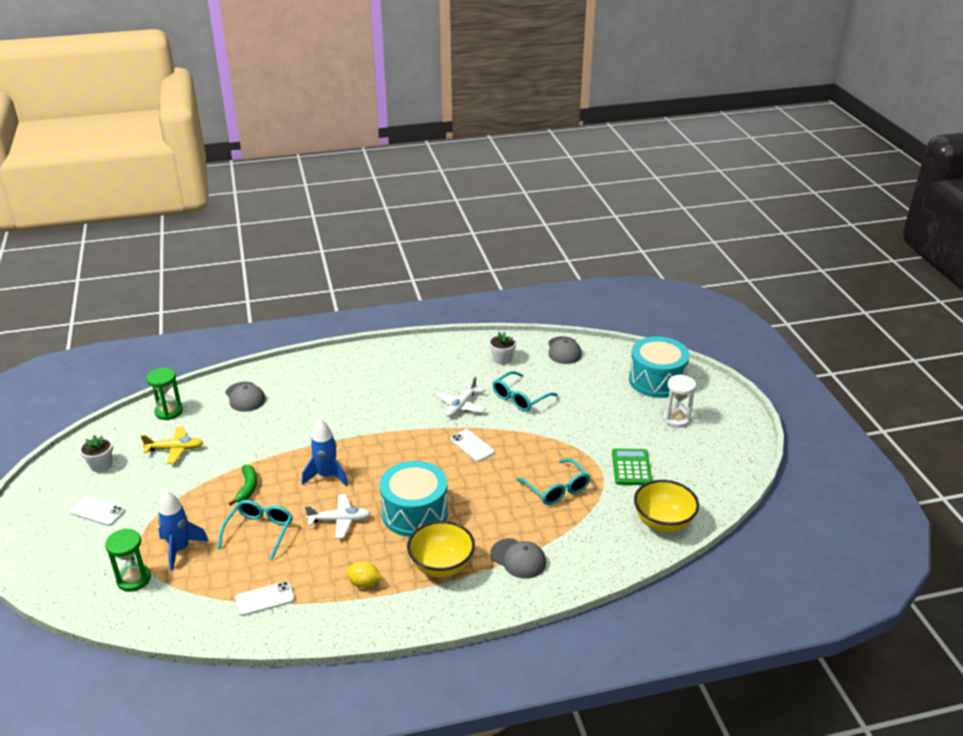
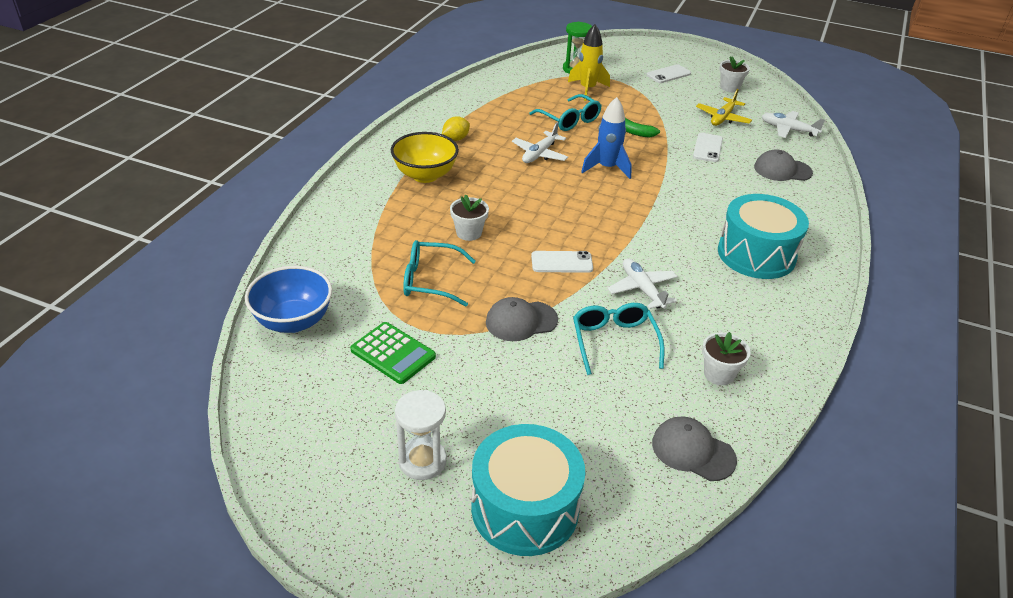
camera: 125 degrees right, 5 degrees up
(169, 412) = (788, 130): green hourglass -> white plane
(180, 549) = (587, 89): blue rocket -> yellow rocket
(265, 599) = (494, 101): white phone -> white phone (708, 148)
(415, 513) = (503, 189): turquoise drum -> turquoise drum (756, 254)
(488, 500) = (469, 233): none -> white flower pot
(518, 559) = (379, 213): grey cap -> grey cap (521, 321)
(663, 522) = (293, 321): yellow bowl -> blue bowl

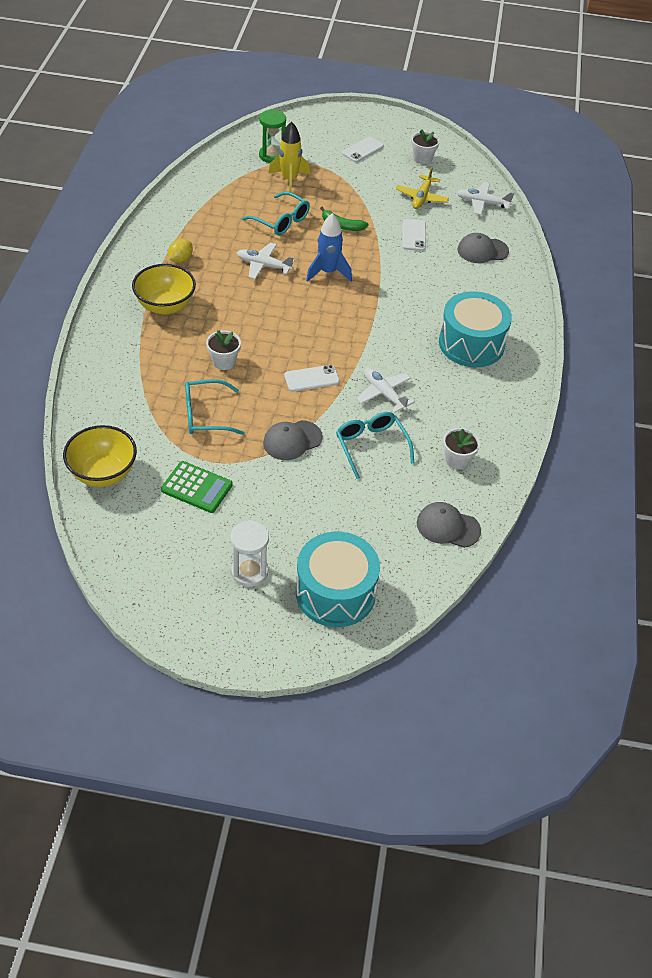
camera: 15 degrees left, 10 degrees up
(293, 321) = (103, 473): blue bowl -> yellow bowl
(539, 154) = (263, 265): white plane -> white plane turned 90 degrees clockwise

